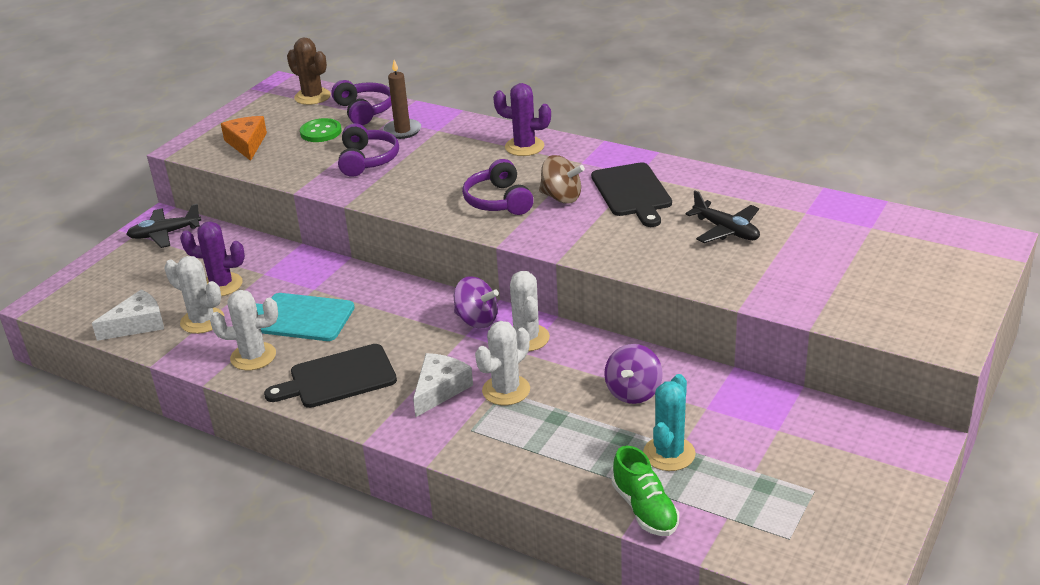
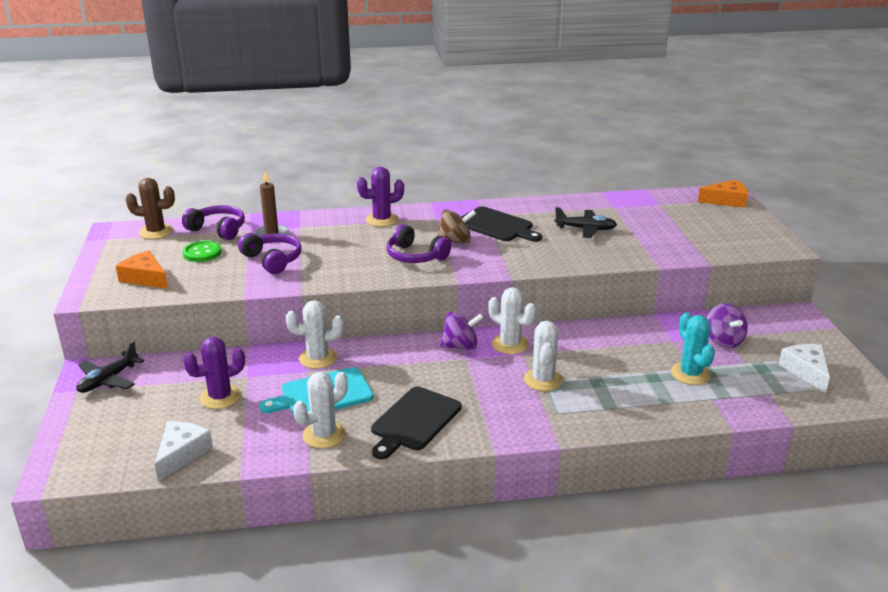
camera: 40 degrees left, 5 degrees down
(202, 321) = (241, 428): white cactus -> white cactus (318, 358)
(440, 389) = (499, 398): white cheese -> white cheese (806, 371)
(633, 392) = (620, 349): purple spinning top -> purple spinning top (723, 341)
(645, 509) = (723, 410): green shoe -> none
(974, 252) = (726, 201): none -> orange cheese

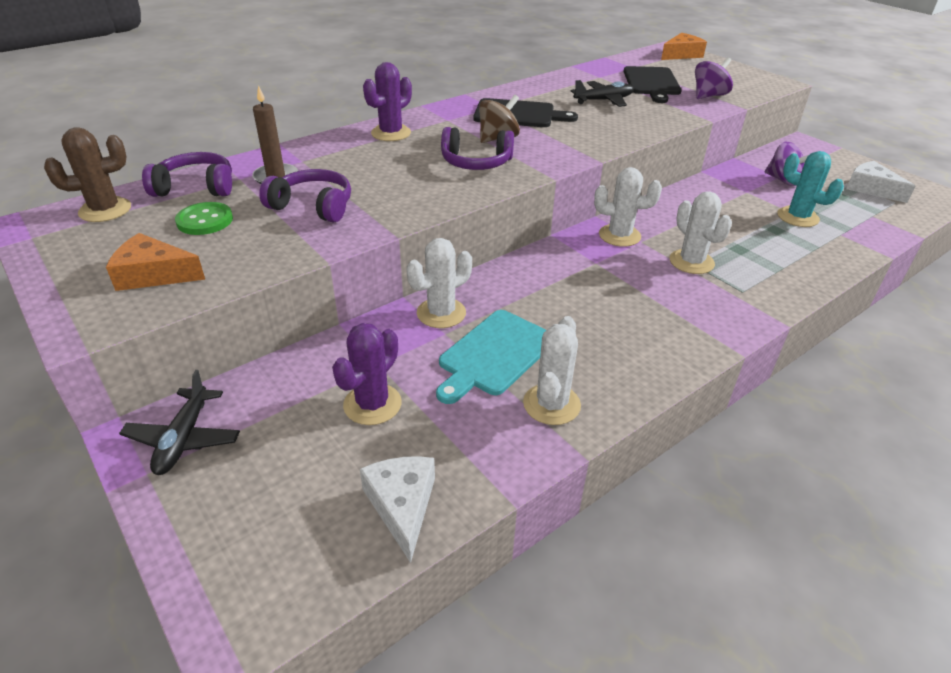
camera: 30 degrees left, 10 degrees up
(414, 421) = (627, 349): black cutting board -> black cutting board (651, 83)
(460, 346) = (576, 252): purple spinning top -> purple spinning top (709, 96)

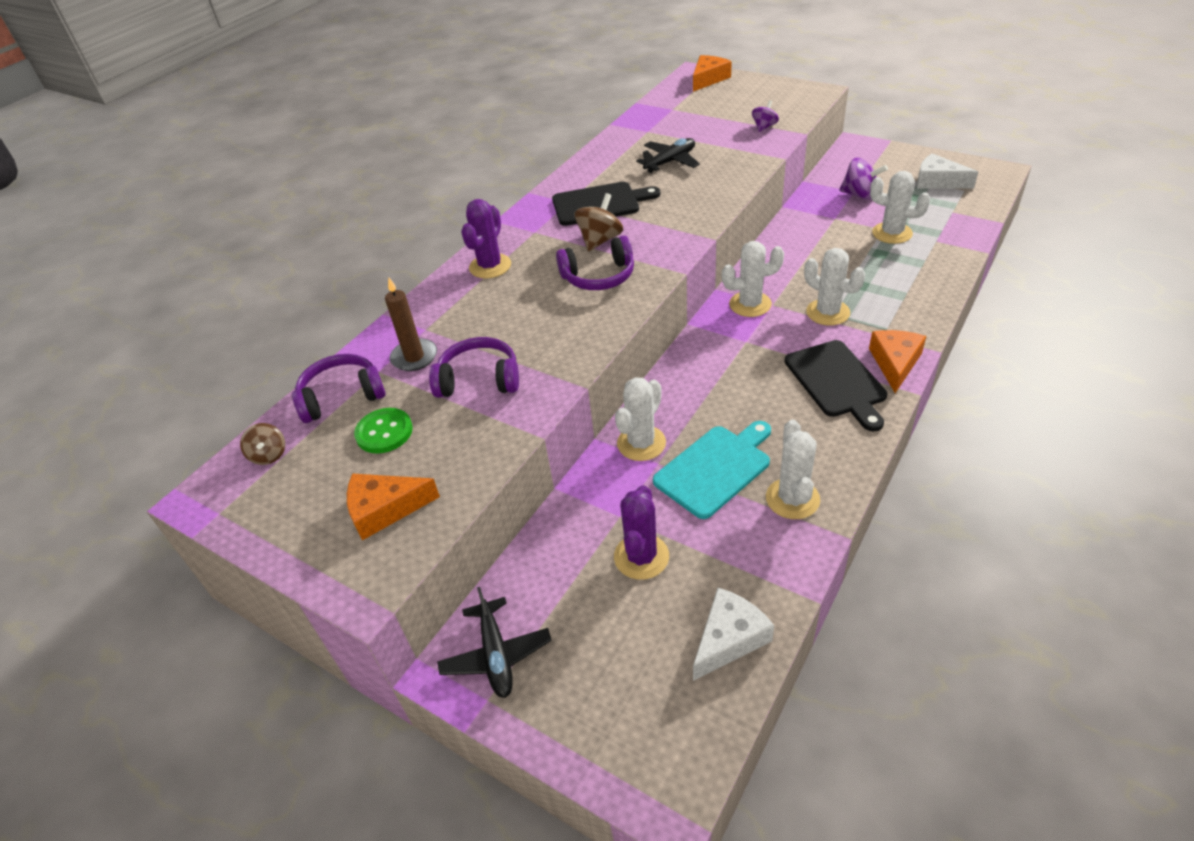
camera: 15 degrees left, 5 degrees up
(105, 210) = (269, 455): brown cactus -> brown spinning top
(402, 506) = (729, 638): white cheese -> white cheese turned 75 degrees clockwise
(494, 354) = (715, 468): turquoise cutting board -> turquoise cutting board turned 150 degrees counterclockwise
(651, 83) = (702, 125): black cutting board -> black cutting board (836, 381)
(709, 96) = (764, 127): purple spinning top -> purple spinning top, size x0.64
(733, 322) = (895, 363): none -> orange cheese
(797, 217) = (892, 233): turquoise cactus -> white cactus

